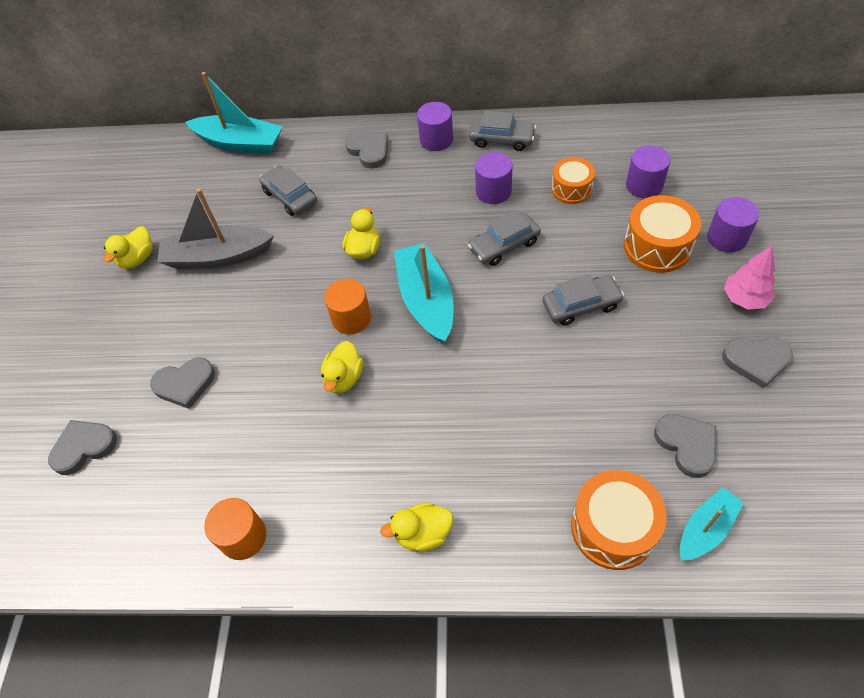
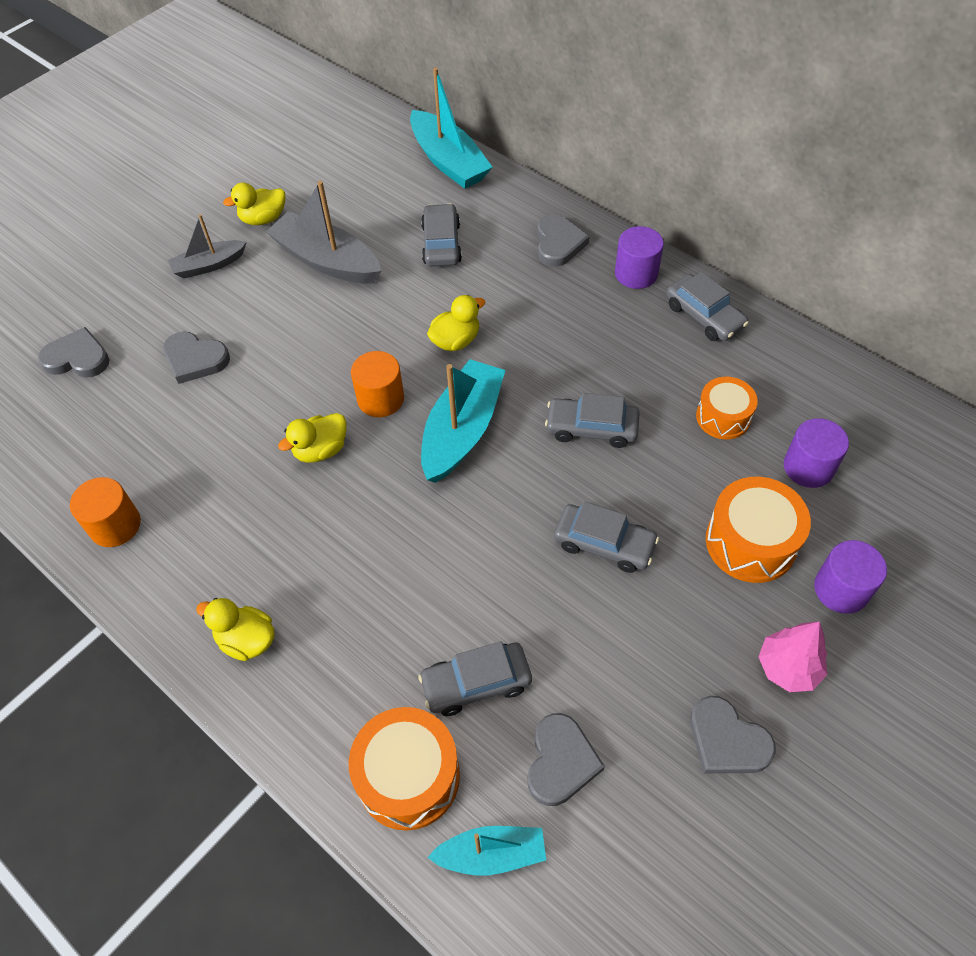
camera: 35 degrees right, 0 degrees up
(127, 315) = (209, 265): none -> grey boat
(493, 191) = (638, 365): purple cylinder -> none
(593, 441) = (476, 683): none -> grey car

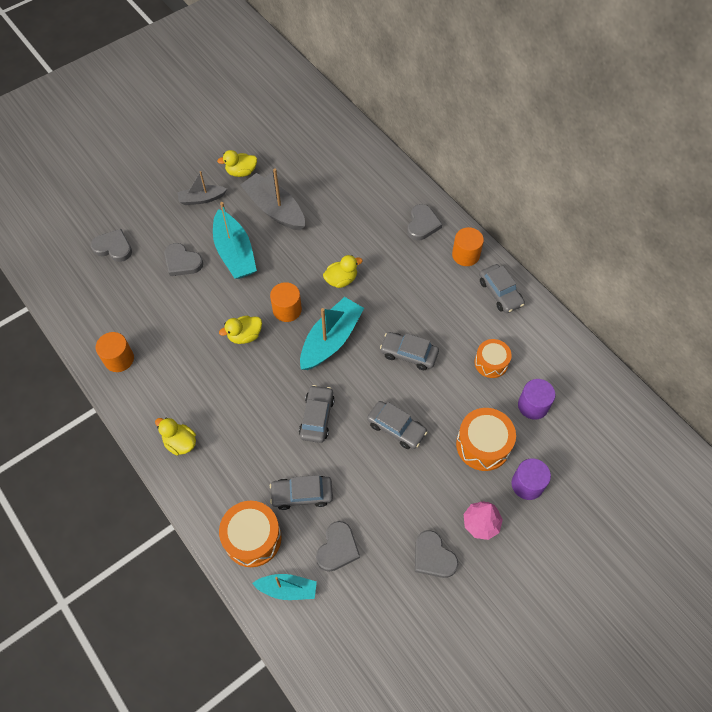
camera: 10 degrees right, 5 degrees up
(441, 243) = (348, 210): grey car -> grey car (317, 417)
(448, 161) = (367, 151): turquoise boat -> turquoise boat (235, 253)
(636, 273) = (465, 255): purple cylinder -> orange cylinder

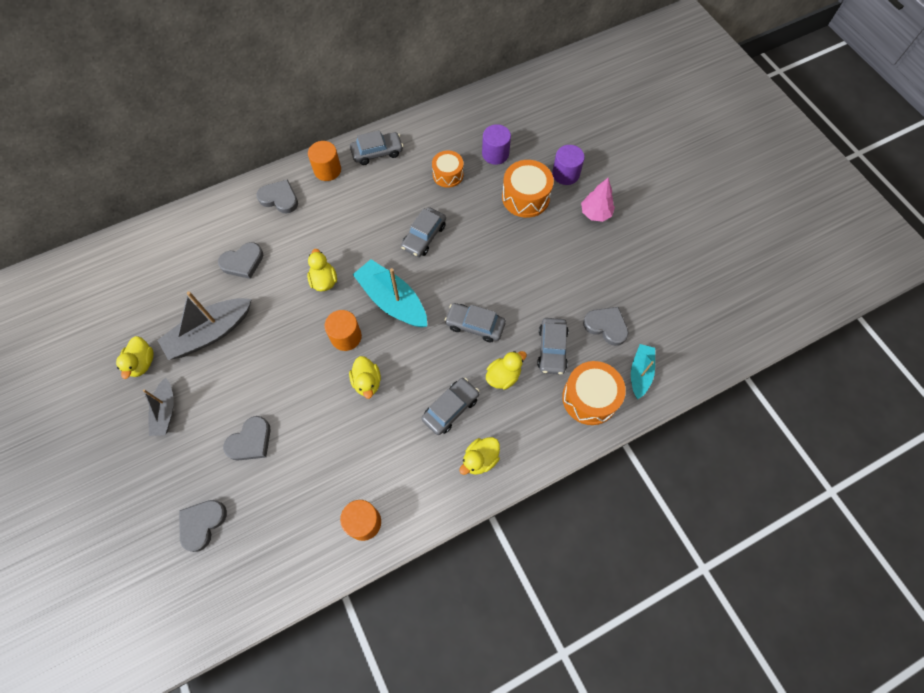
camera: 80 degrees left, 5 degrees up
(235, 253) = (256, 382): turquoise boat -> none
(266, 451) = (503, 376): none -> yellow duck
(396, 428) = (498, 260): grey car -> grey car (450, 408)
(433, 557) = (620, 253): grey heart -> grey heart (243, 262)

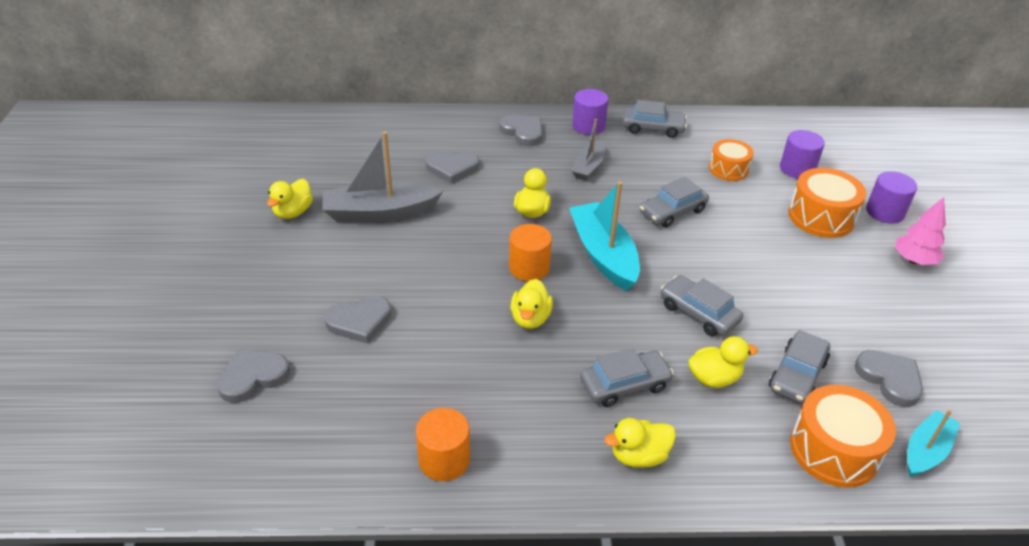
camera: 25 degrees right, 25 degrees down
(165, 411) = (287, 260): grey boat -> grey boat (588, 167)
(327, 170) = (588, 126): orange cylinder -> purple cylinder

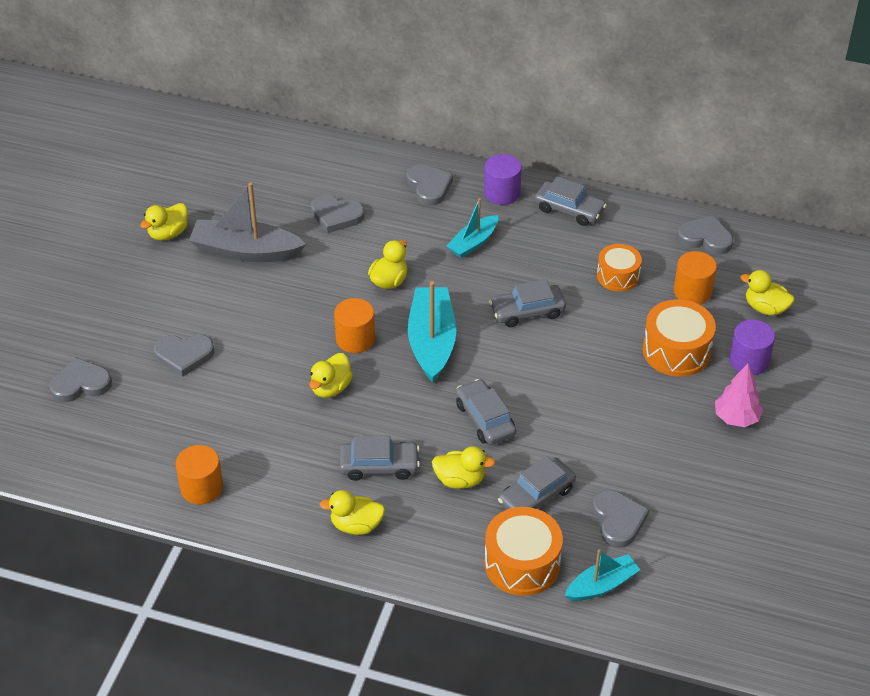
camera: 20 degrees right, 5 degrees up
(588, 167) = (473, 243): grey boat -> turquoise boat
(776, 129) = (705, 238): none -> grey heart
(797, 169) = (692, 291): purple cylinder -> orange cylinder
(863, 170) = (765, 308): none -> yellow duck

